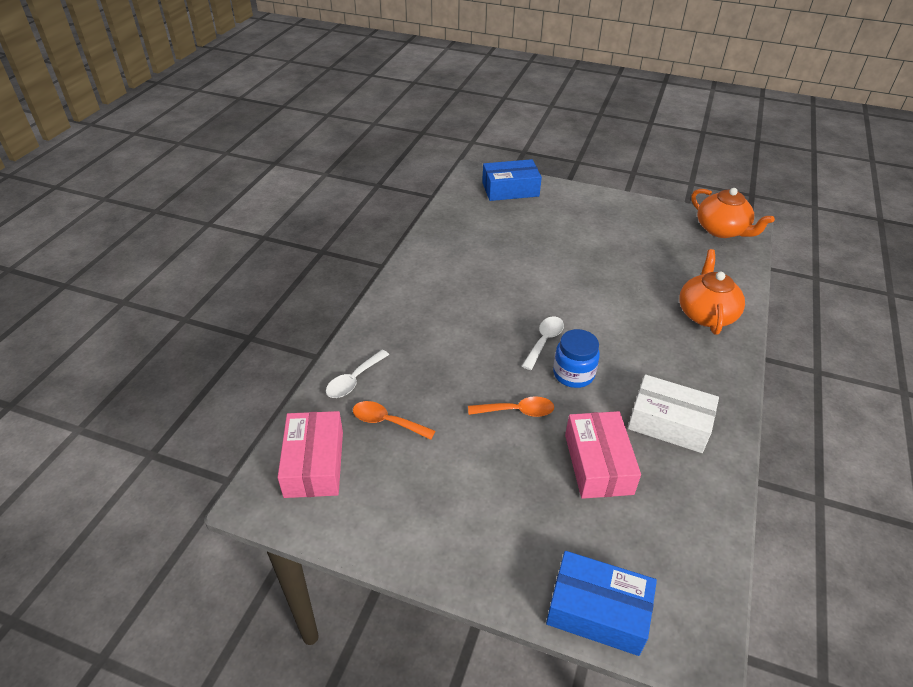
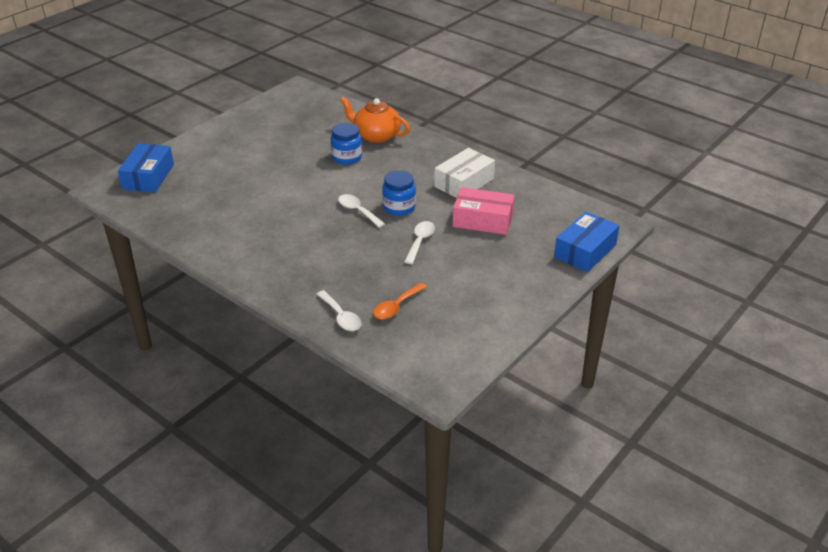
camera: 70 degrees left, 5 degrees down
(314, 463) = (419, 352): pink box -> none
(517, 411) = (420, 242): orange spoon -> white spoon
(640, 303) = (347, 157): none -> blue jar
(722, 230) = (293, 98): orange teapot -> none

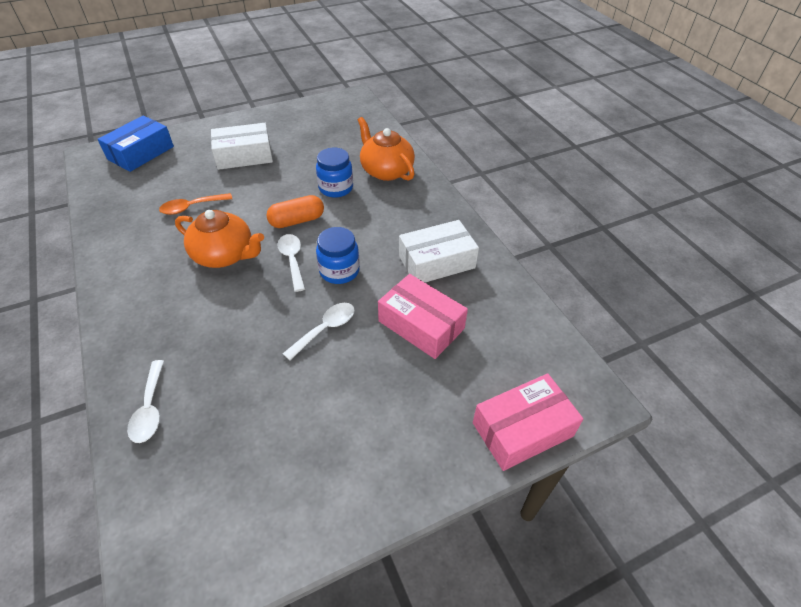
camera: 25 degrees right, 10 degrees up
(246, 155) = (244, 156): none -> white box
(302, 223) = (225, 255): none -> orange teapot
(337, 186) = (297, 221): none -> orange capsule
(397, 306) = (222, 421): orange spoon -> orange spoon (192, 207)
(585, 251) = (522, 429): blue box -> pink box

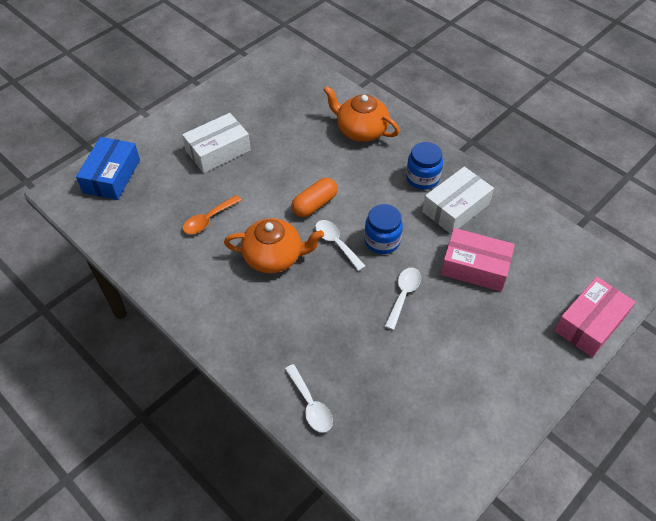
camera: 20 degrees left, 5 degrees up
(336, 188) = (327, 161): blue jar -> blue jar (422, 178)

